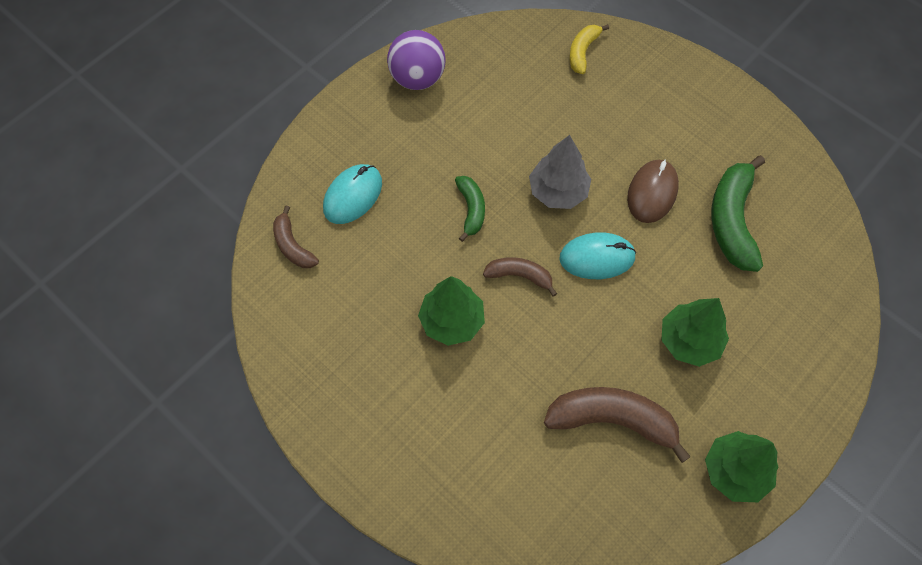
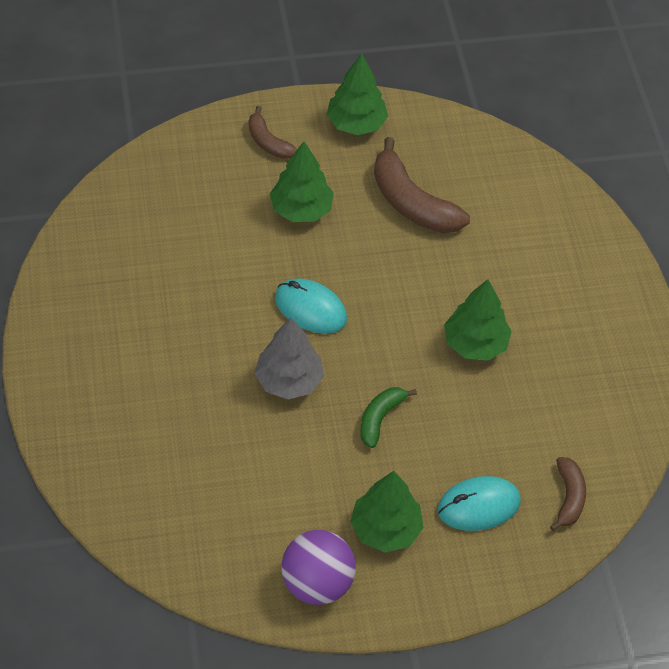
camera: 145 degrees left, 10 degrees down
(403, 138) = (385, 529): none -> green tree
(519, 276) = (388, 338): brown banana -> brown banana (268, 142)
(582, 52) = (128, 491): yellow banana -> none
(652, 193) = (210, 324): brown mouse -> none
(732, 220) = (170, 260): green banana -> none

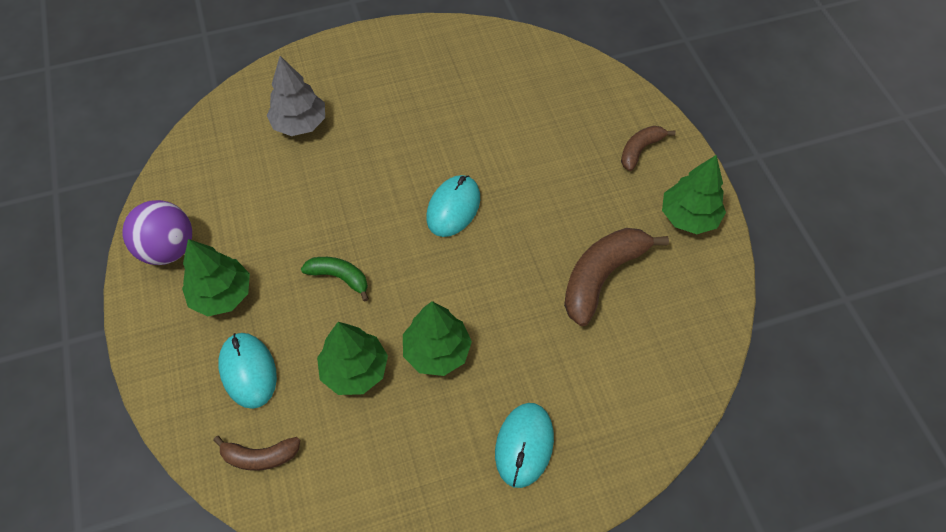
camera: 85 degrees right, 5 degrees up
(289, 380) = (372, 202): grey tree -> grey tree (300, 124)
(301, 209) = (567, 186): green tree -> green tree (355, 370)
(573, 290) = (524, 445): none -> turquoise mouse

